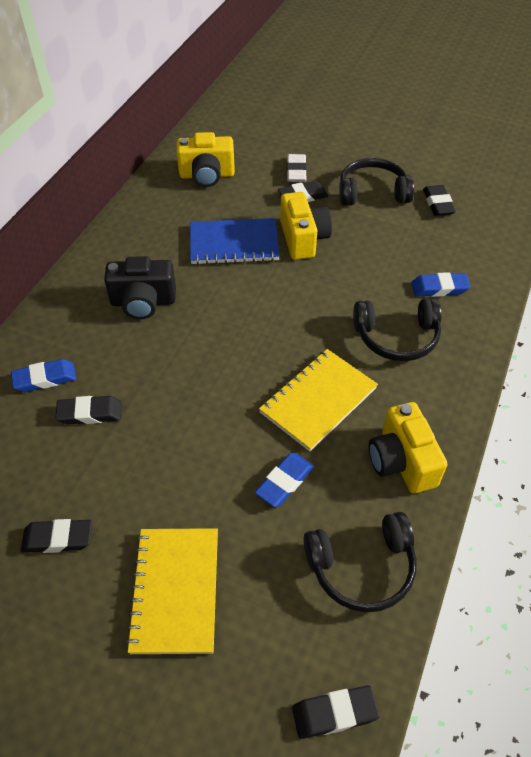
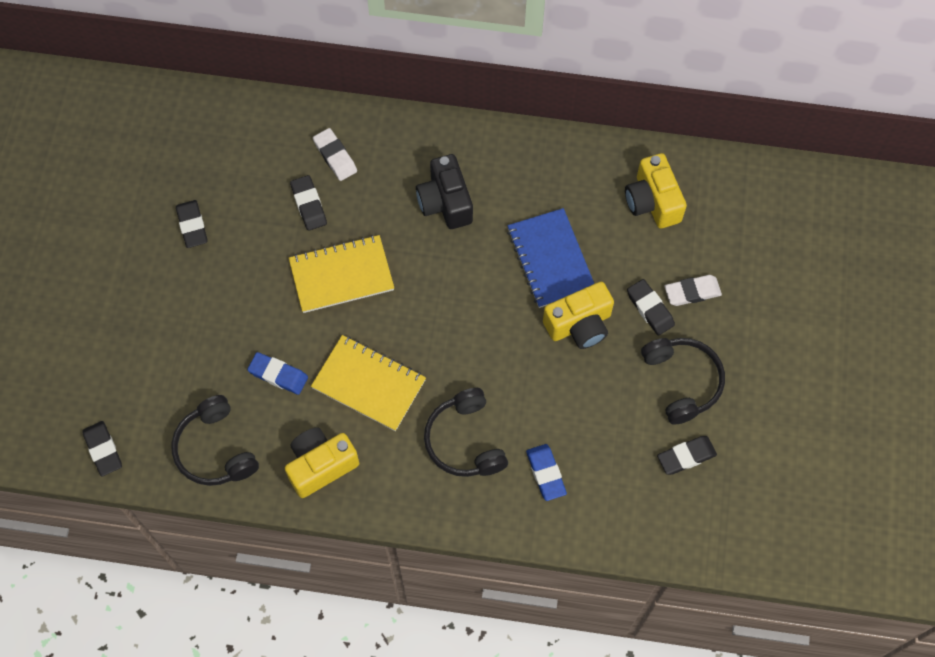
camera: 75 degrees right, 15 degrees up
(45, 378) = (335, 156): blue eraser -> white eraser
(175, 590) = (169, 321): yellow notebook -> yellow notebook (341, 275)

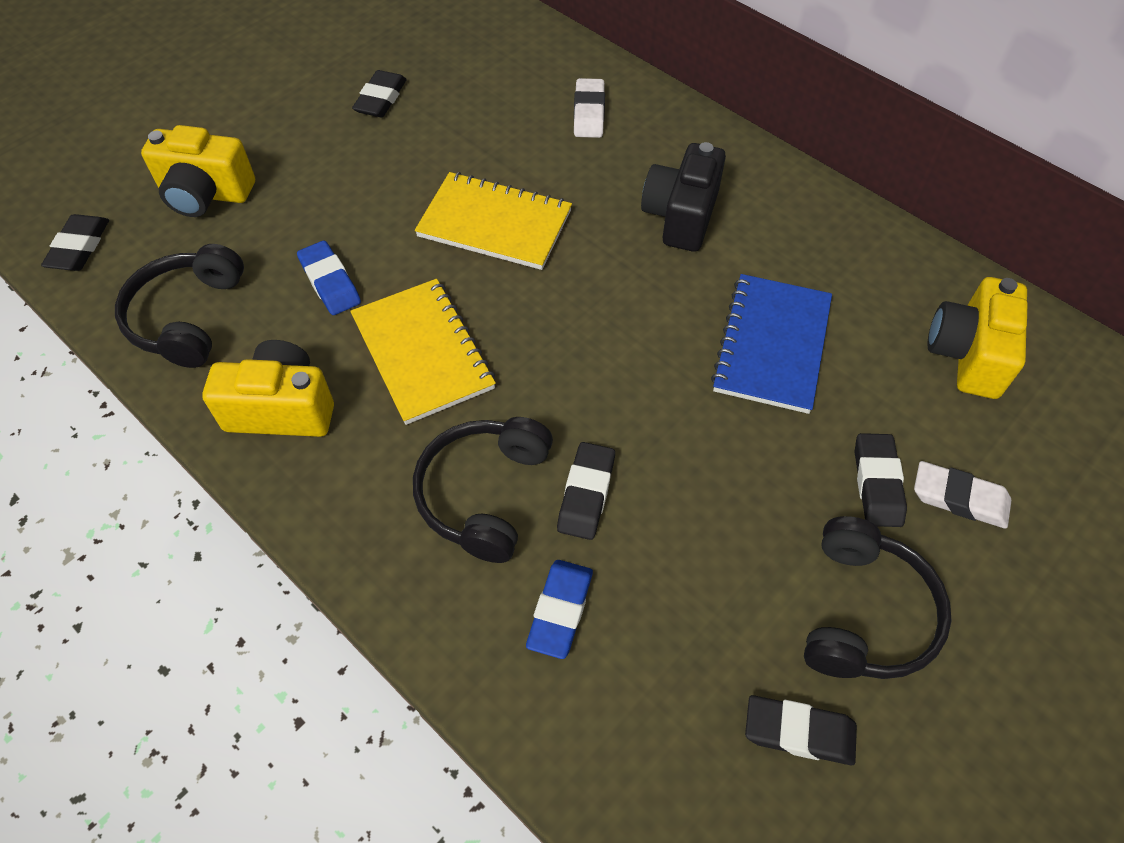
camera: 35 degrees right, 10 degrees down
(309, 205) = (520, 141): black eraser -> black eraser (586, 494)
(579, 325) = (756, 444): yellow camera -> yellow camera (206, 194)

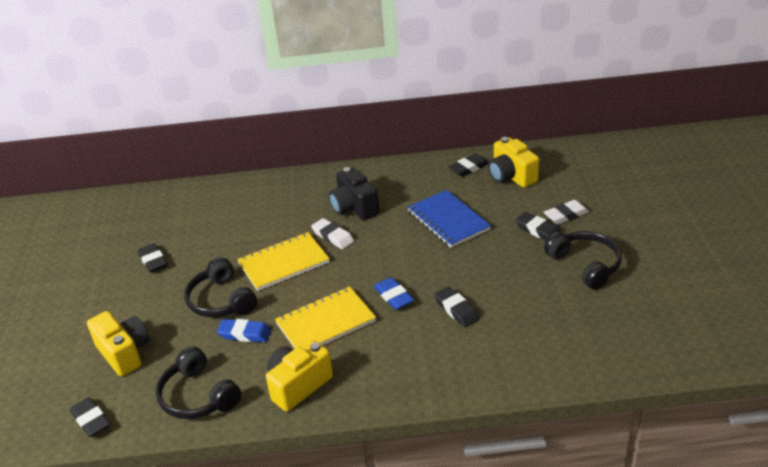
camera: 45 degrees left, 20 degrees down
(206, 194) = (124, 353): yellow camera -> yellow camera turned 90 degrees counterclockwise
(422, 352) = (325, 322): yellow notebook -> yellow notebook turned 45 degrees counterclockwise
(483, 493) = (421, 340): black headphones -> black headphones (221, 300)
(560, 611) = (500, 346): blue eraser -> blue eraser (393, 296)
(589, 113) = (261, 201): white eraser -> white eraser (333, 237)
(799, 732) = (613, 308): black eraser -> black eraser (468, 168)

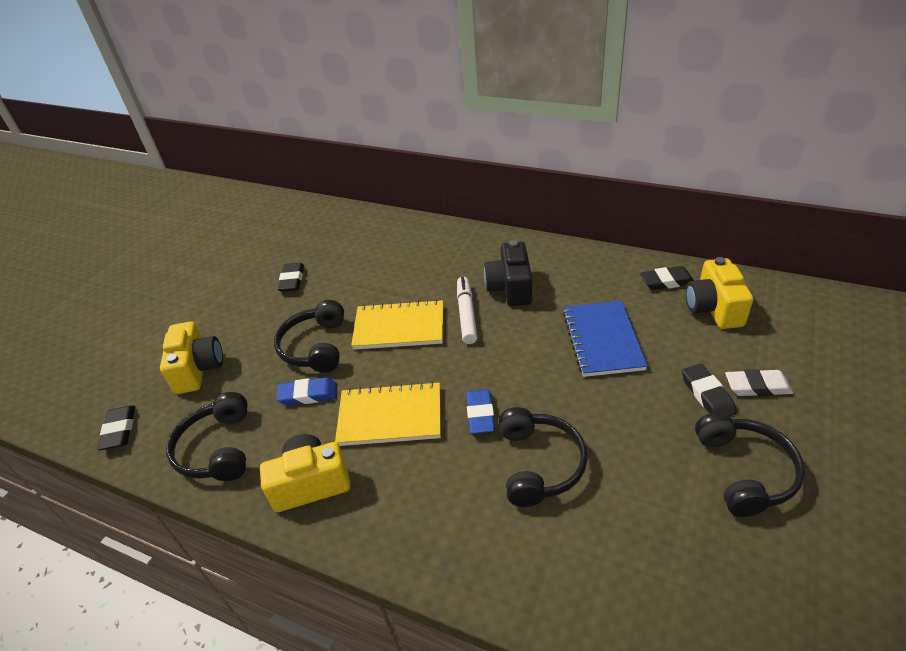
camera: 30 degrees right, 5 degrees up
(245, 334) = (308, 395): blue eraser -> blue eraser turned 45 degrees counterclockwise
(333, 237) = (466, 314): white eraser -> white marker
(456, 310) = (539, 464): black eraser -> black headphones

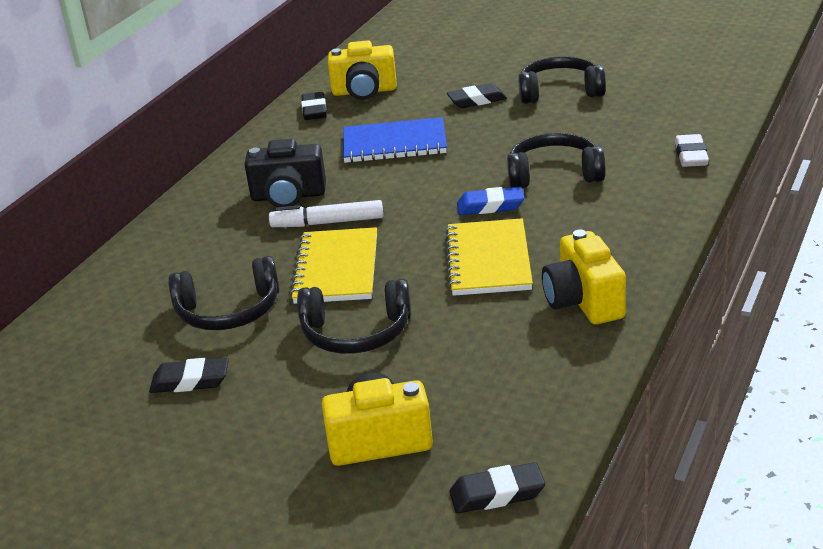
camera: 90 degrees left, 10 degrees down
(217, 448) = (533, 384): black headphones -> black headphones (229, 311)
(308, 395) = (447, 325): blue eraser -> none
(757, 386) = (470, 81): white eraser -> white eraser (691, 155)

